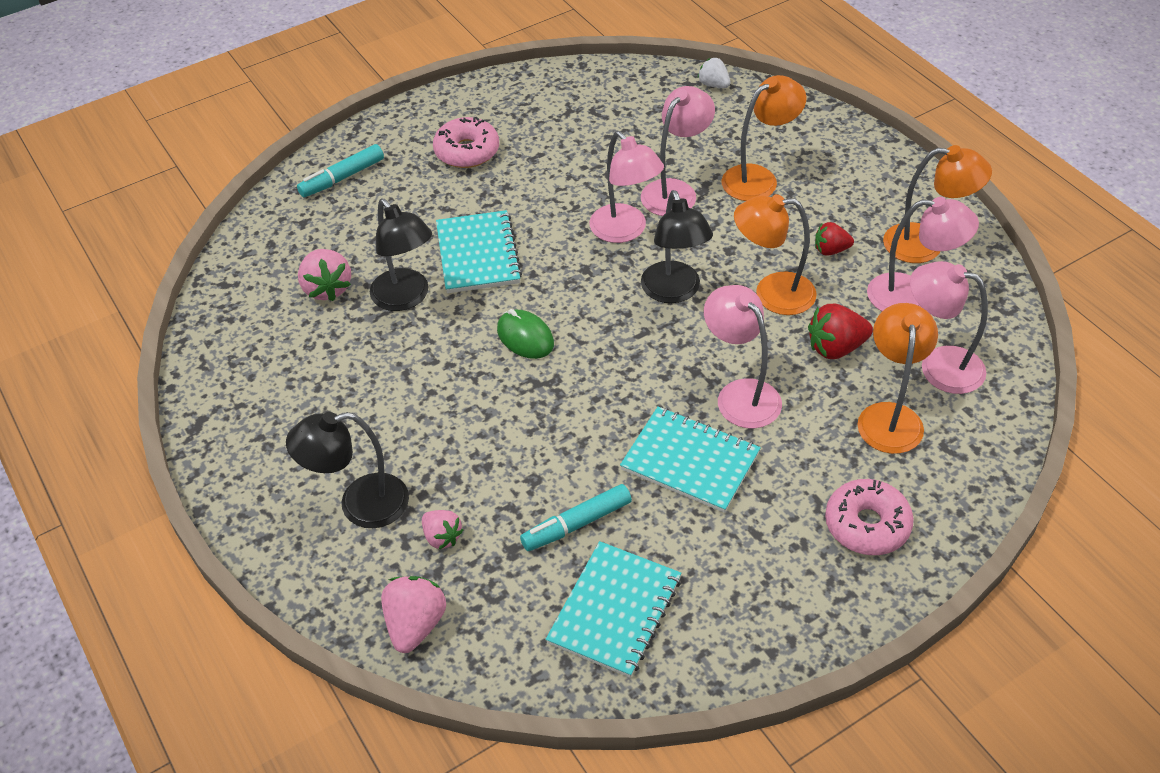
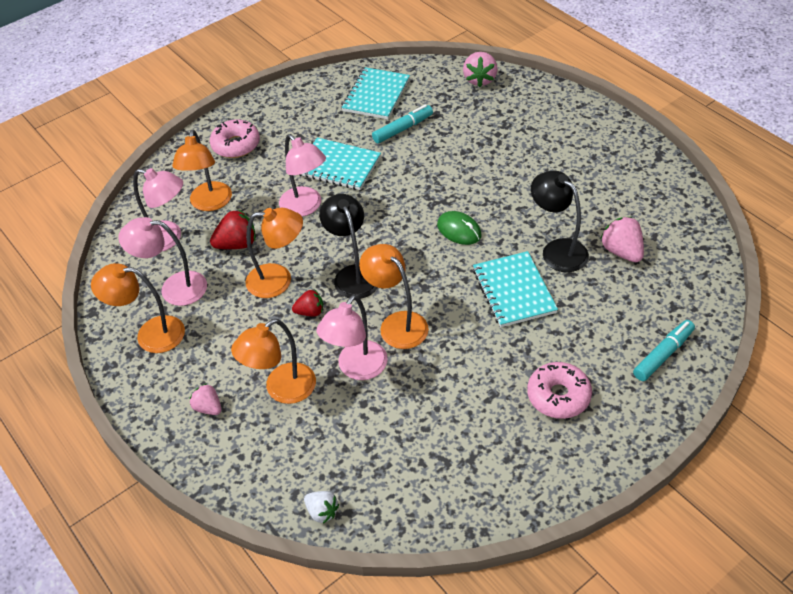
camera: 175 degrees right, 0 degrees up
(360, 505) = (533, 125): black lamp -> none
(442, 537) = (478, 115): pink strawberry -> pink strawberry (208, 408)
(625, 231) = (397, 324): pink lamp -> orange lamp
(830, 250) = (228, 322): red strawberry -> red strawberry (310, 312)

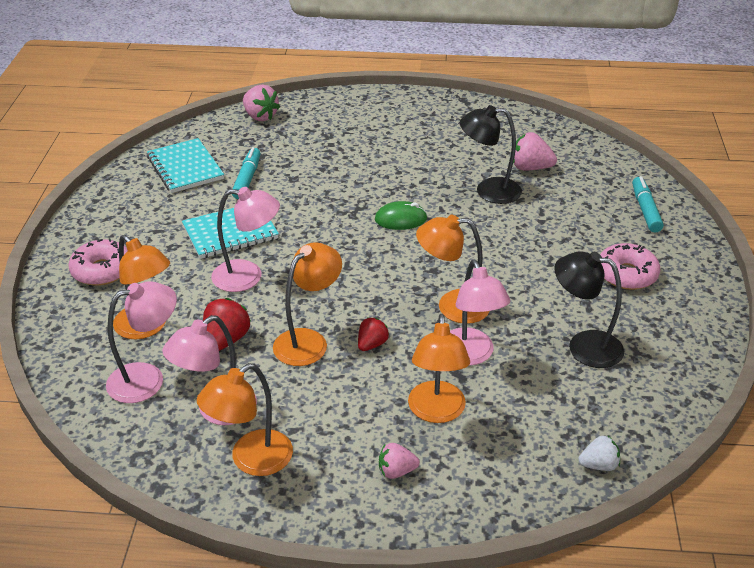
camera: 50 degrees left, 10 degrees down
(353, 274) = (365, 297): black lamp -> black lamp (584, 346)
(514, 291) = (500, 233): turquoise notebook -> none

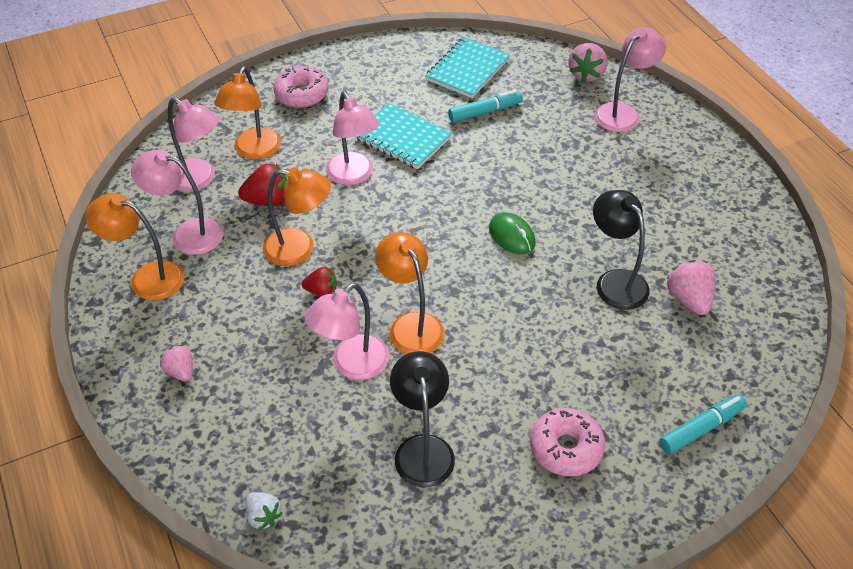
camera: 60 degrees right, 10 degrees up
(321, 118) = (623, 113): none -> pink lamp
(436, 412) = (264, 370): orange lamp -> none

